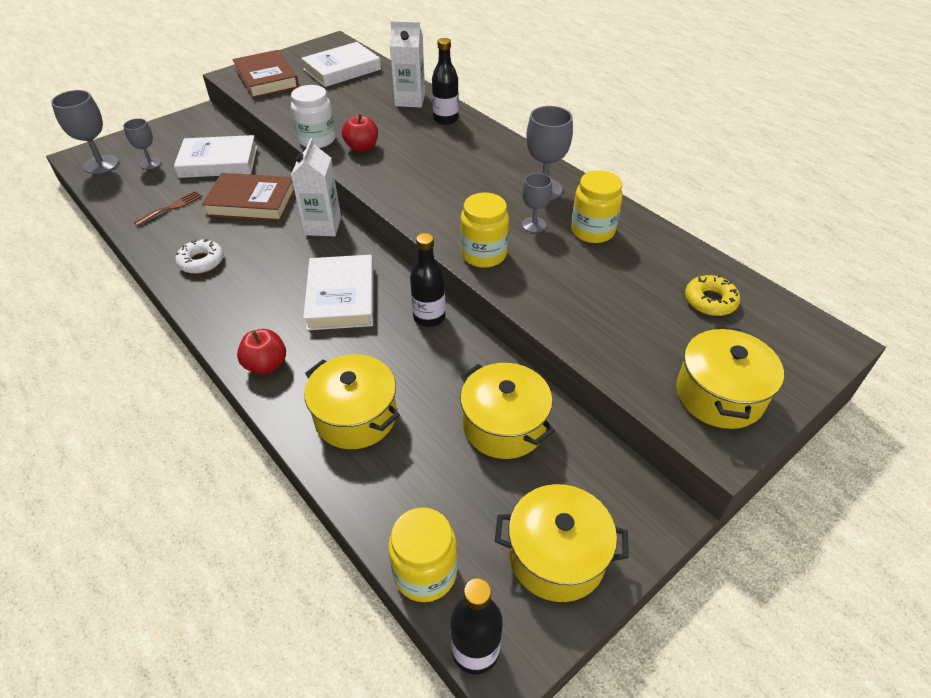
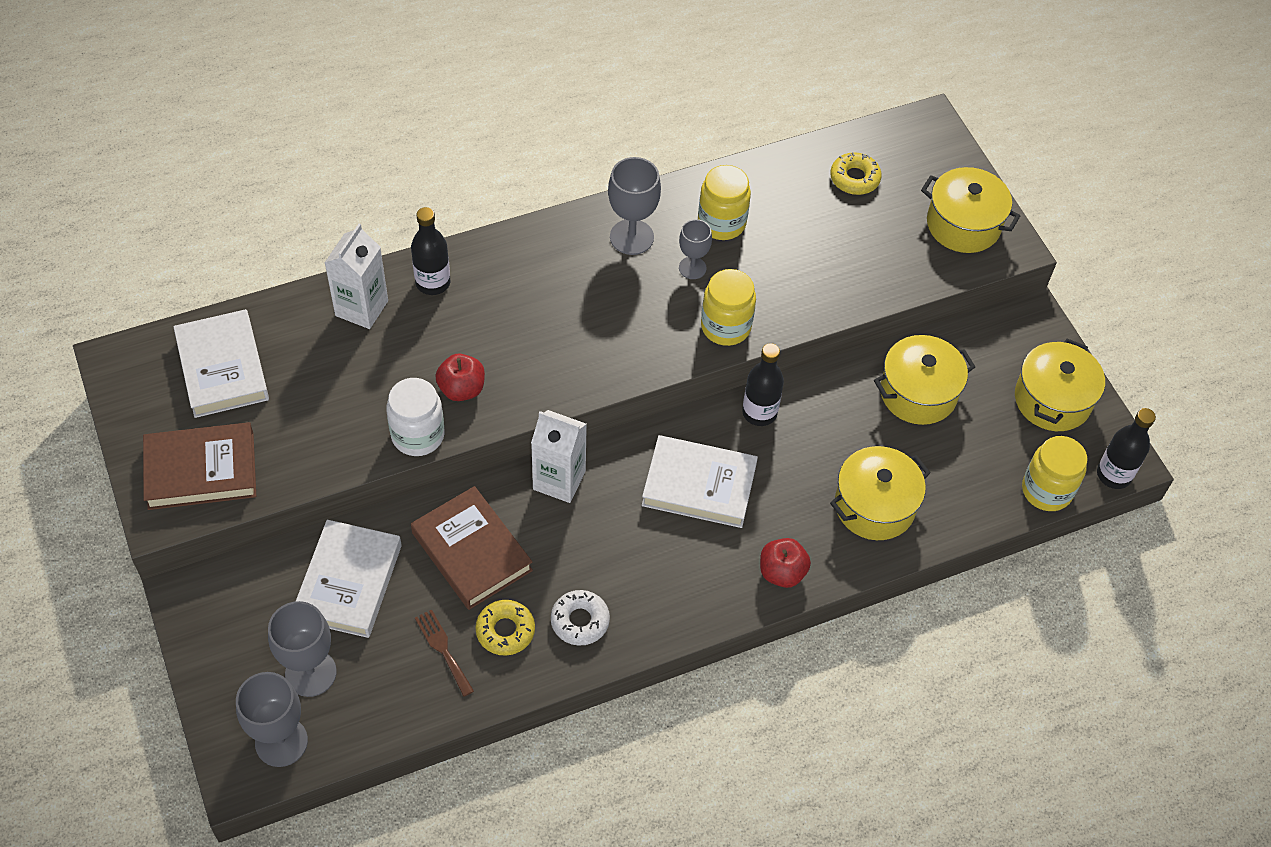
camera: 75 degrees left, 10 degrees up
(150, 163) = (310, 673): grey goblet -> grey goblet, size x1.61
(189, 230) = (505, 631): none -> yellow donut
(252, 202) = (471, 551): brown book -> brown book turned 60 degrees counterclockwise

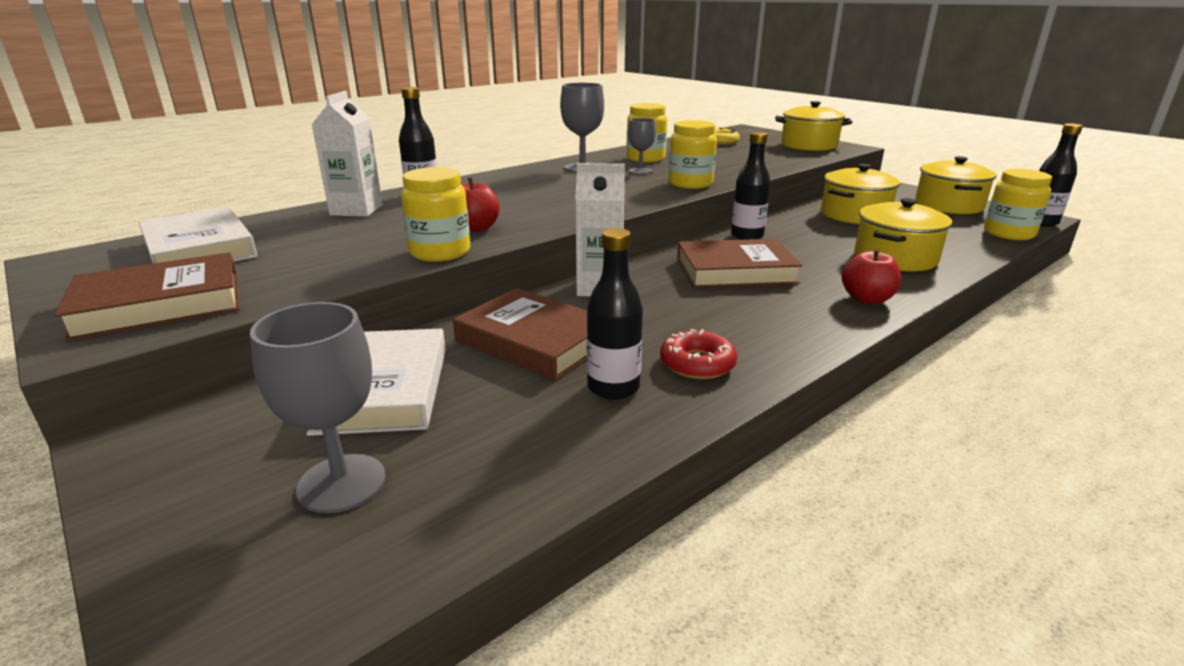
camera: 15 degrees left, 30 degrees down
(281, 742) = (296, 585): grey goblet -> none
(418, 435) = (440, 252): white jar -> yellow jar
(443, 649) = (540, 418): brown fork -> none
(505, 631) = (613, 387): yellow donut -> black bottle
(580, 621) = (697, 363): white donut -> red donut
(699, 485) = (735, 271): white book -> brown book

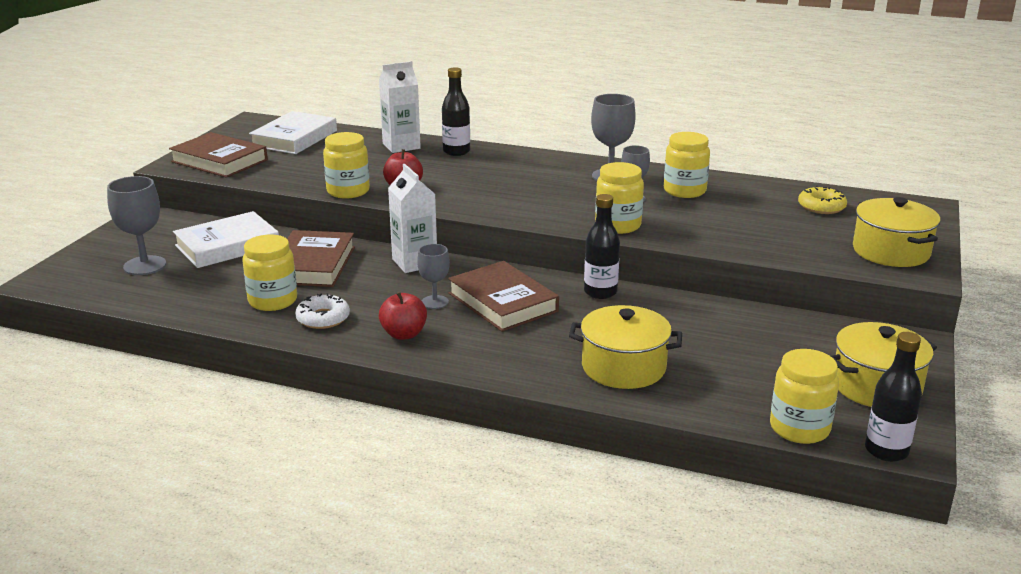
camera: 60 degrees right, 0 degrees up
(613, 387) = (273, 301): black bottle -> yellow jar
(697, 363) = (323, 318): red donut -> white donut
(708, 298) = (435, 302): none -> grey goblet
(854, 215) = (747, 334): yellow pot -> none
(867, 299) = (496, 363): red apple -> red apple (404, 334)

